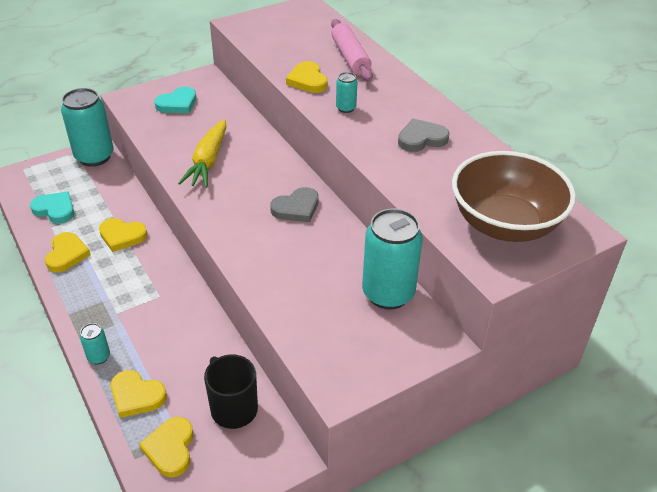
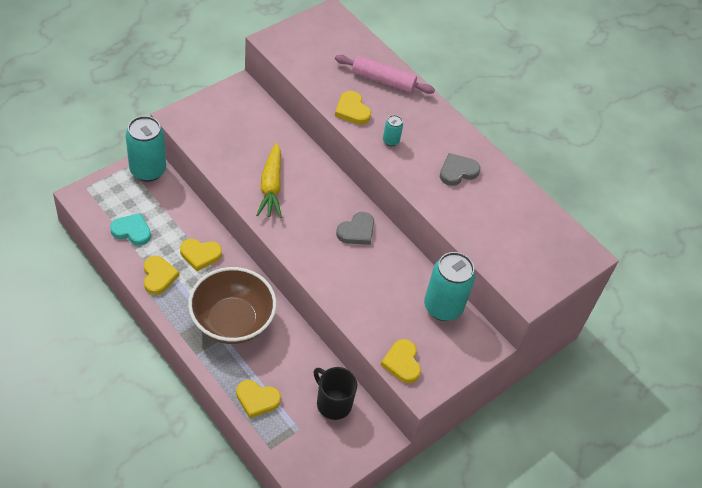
camera: 15 degrees left, 10 degrees up
(99, 357) = (217, 369): turquoise can -> none
(170, 449) = (294, 439): yellow heart -> yellow heart (402, 363)
(177, 104) = (226, 122): turquoise heart -> none
(350, 57) = (383, 80): pink rolling pin -> pink rolling pin turned 45 degrees counterclockwise
(504, 224) = (530, 253): brown bowl -> brown bowl (232, 321)

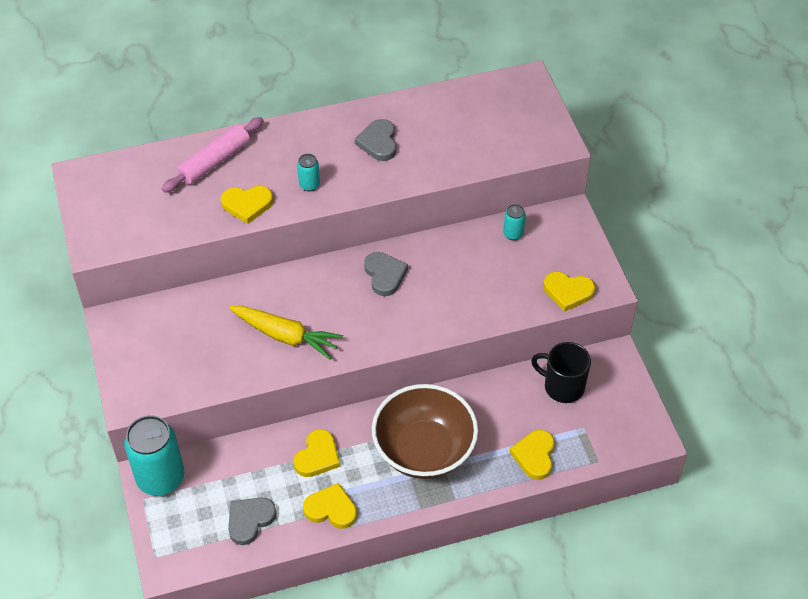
camera: 60 degrees left, 0 degrees up
(132, 231) = (250, 520): turquoise heart -> grey heart
(257, 399) = (534, 456): yellow heart -> yellow heart turned 150 degrees clockwise
(333, 403) = (562, 386): black mug -> black mug turned 45 degrees clockwise
(443, 307) = (513, 234): turquoise can -> turquoise can, size x0.45

